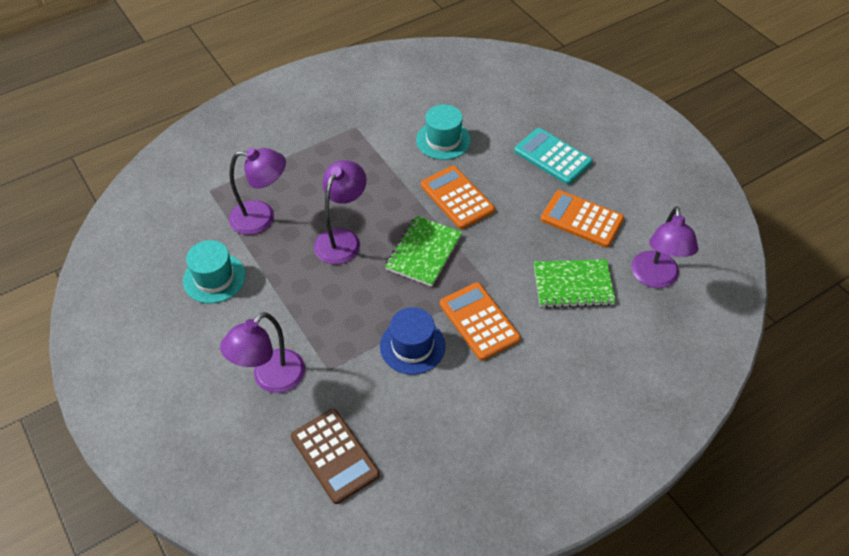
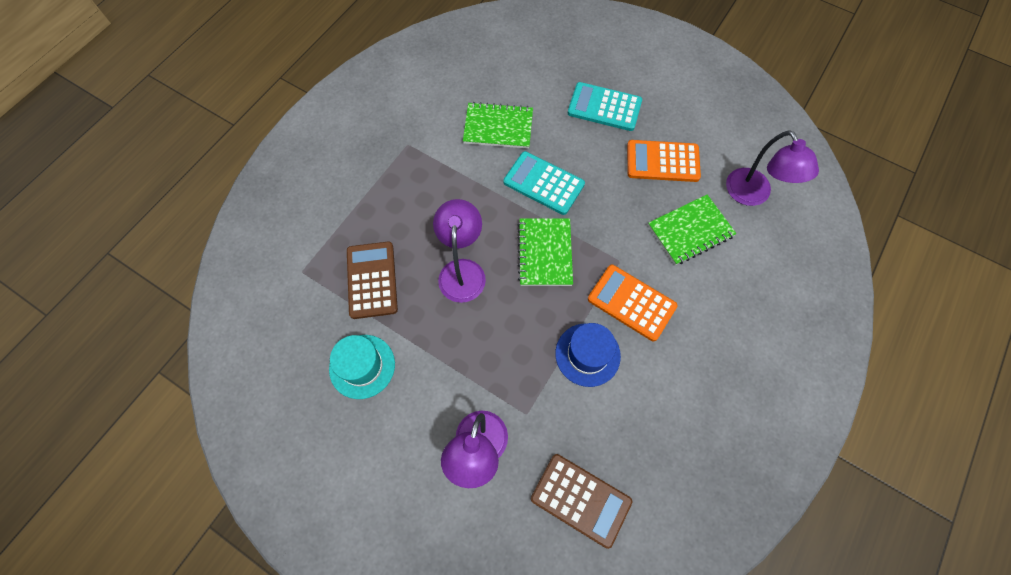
camera: 25 degrees left, 15 degrees up
(262, 218) = (372, 280): purple lamp -> brown calculator
(443, 140) = (498, 127): turquoise hat -> green notebook
(457, 198) = (543, 183): orange calculator -> turquoise calculator

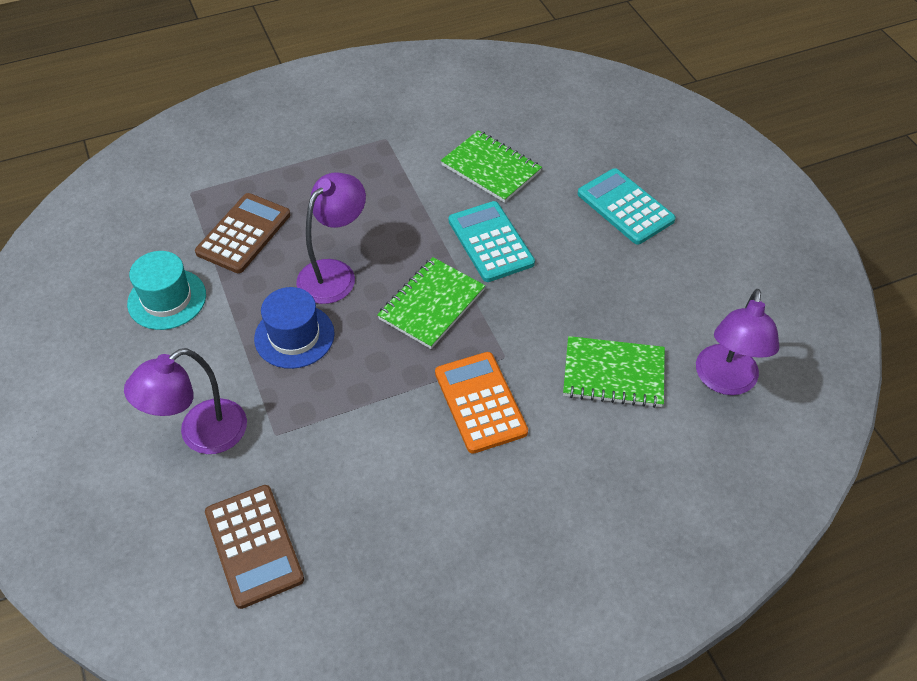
camera: 35 degrees right, 15 degrees down
(587, 354) = (387, 421): blue hat -> blue hat (294, 336)
(662, 161) = (644, 291): orange calculator -> none

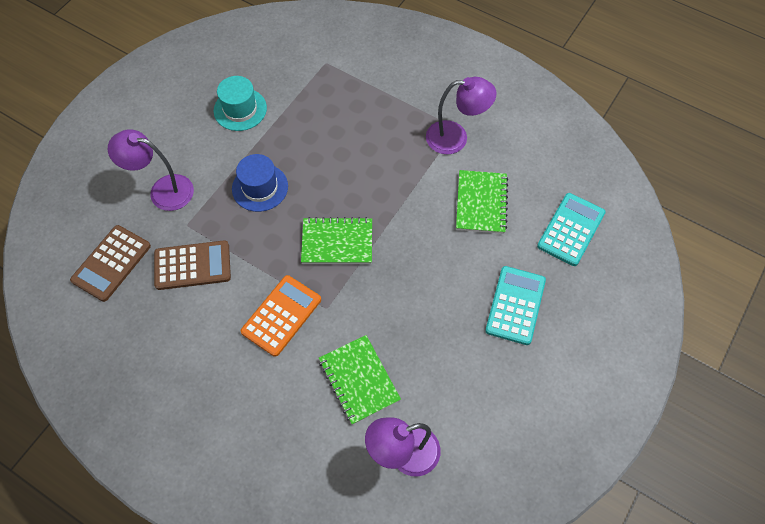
camera: 55 degrees right, 10 degrees up
(244, 234) = (315, 110): brown calculator -> brown calculator (192, 265)
(334, 273) = (321, 176): purple lamp -> purple lamp (455, 138)
(490, 242) = (415, 243): turquoise calculator -> turquoise calculator (571, 229)

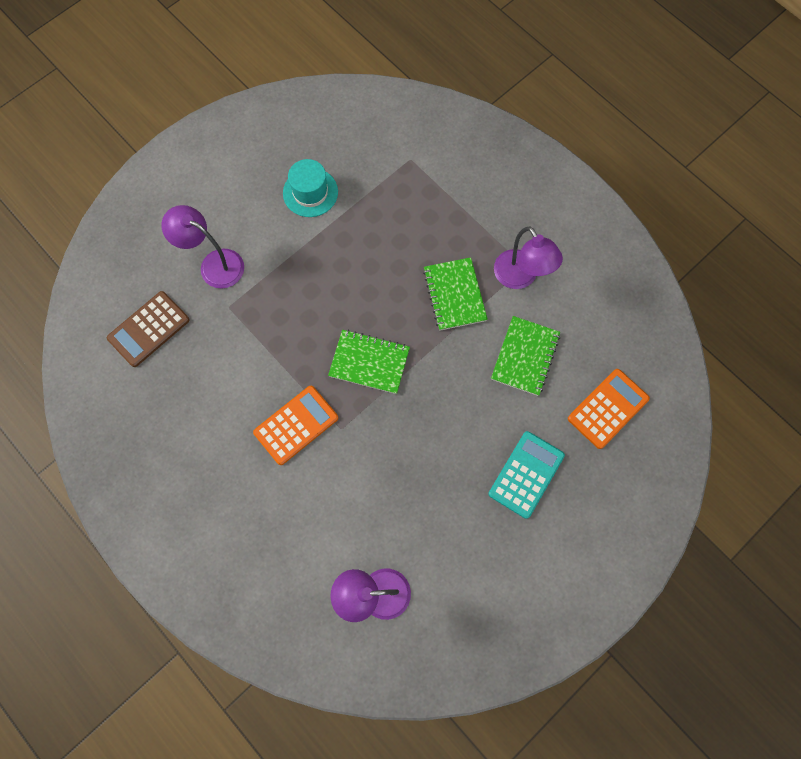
camera: 15 degrees right, 10 degrees up
(192, 265) = (224, 351): brown calculator -> none
(260, 187) = (309, 284): blue hat -> none
(359, 380) = (352, 510): green notebook -> green notebook (454, 295)
(455, 138) = (520, 277): purple lamp -> purple lamp turned 45 degrees clockwise
(571, 229) = (608, 408): turquoise calculator -> orange calculator

